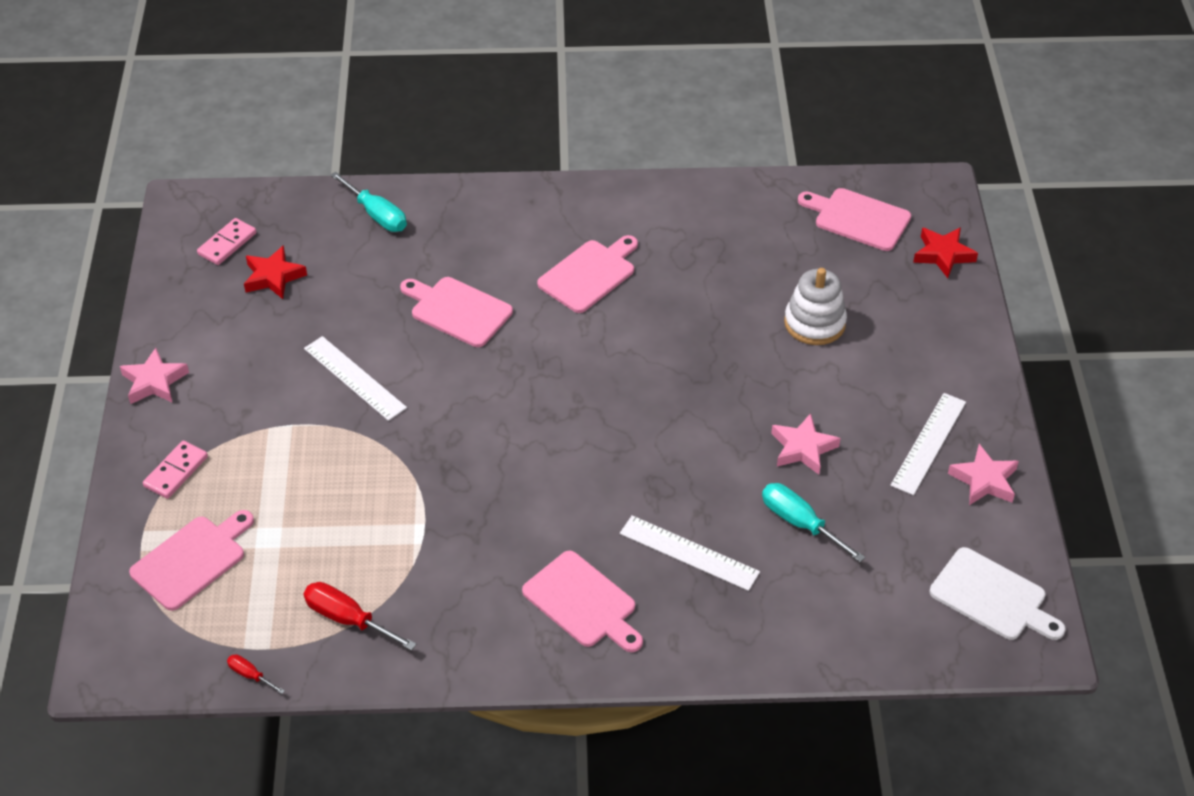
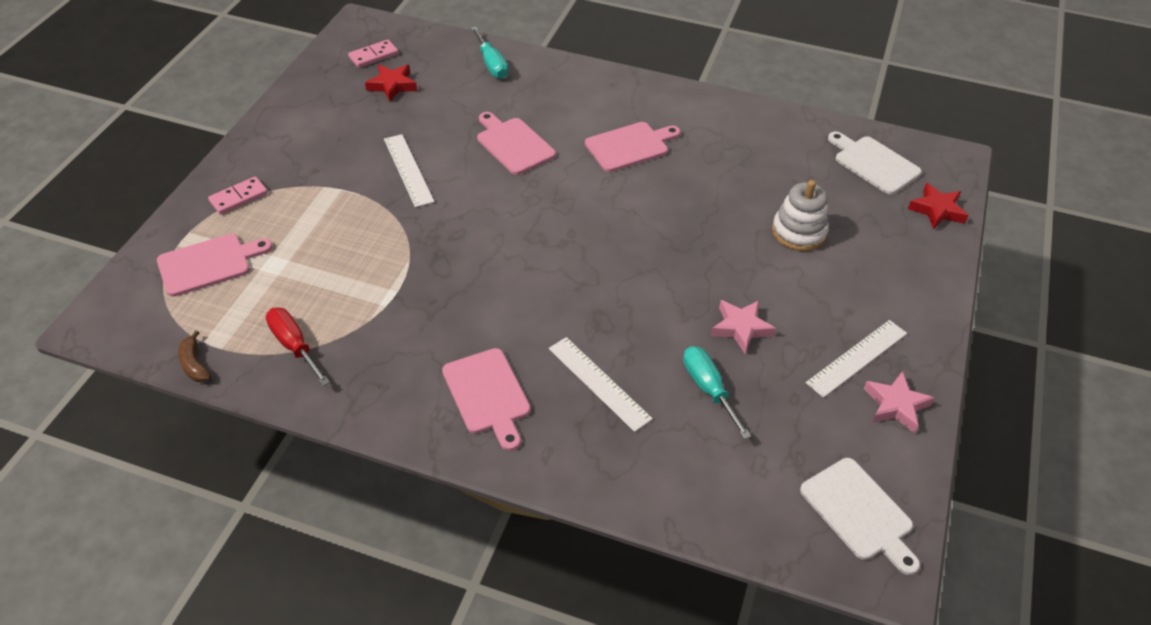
camera: 20 degrees right, 0 degrees up
(154, 382) = (264, 132): pink star -> none
(250, 675) = (194, 364): red screwdriver -> brown banana
(858, 218) = (874, 163): pink cutting board -> white cutting board

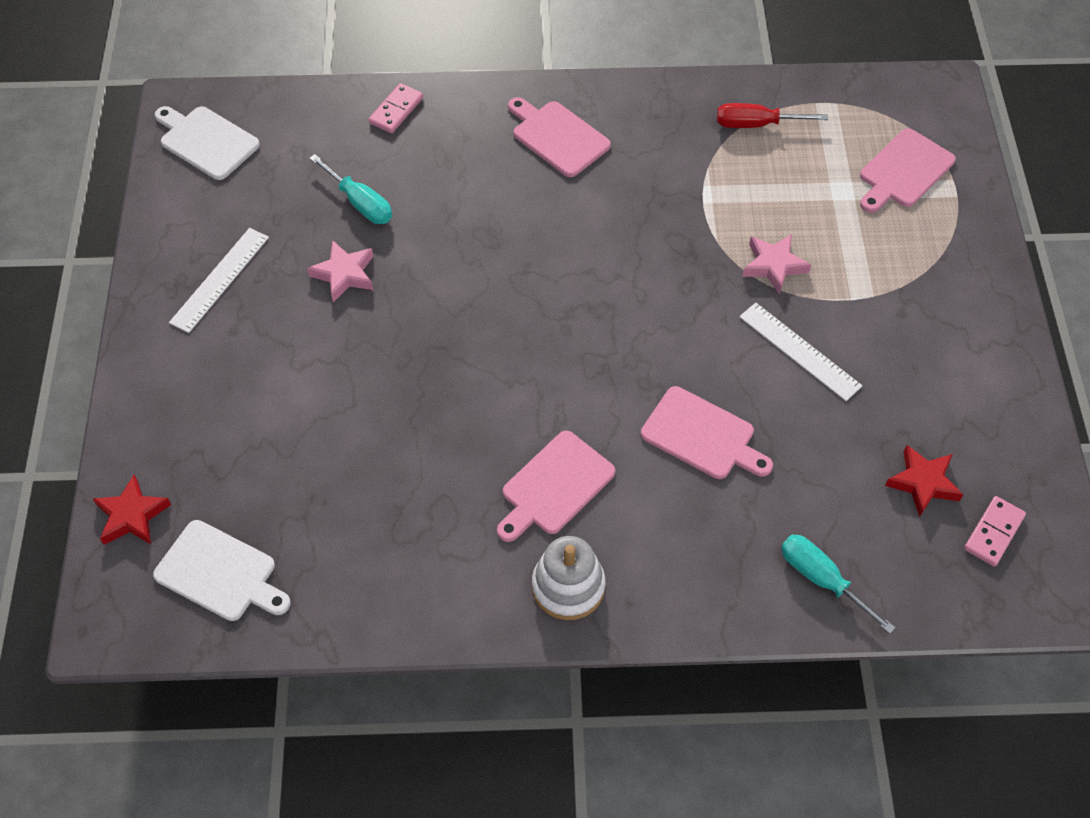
camera: 160 degrees right, 10 degrees up
(194, 364) = (825, 84): brown banana -> none
(238, 197) = (948, 251): pink domino -> pink domino (396, 110)
(294, 345) = (755, 124): red screwdriver -> red screwdriver turned 150 degrees clockwise
(599, 383) = (464, 177): white ruler -> none
(799, 232) = (304, 419): white stacking toy -> white stacking toy (568, 586)
(895, 405) = (178, 242): pink star -> pink star (774, 265)

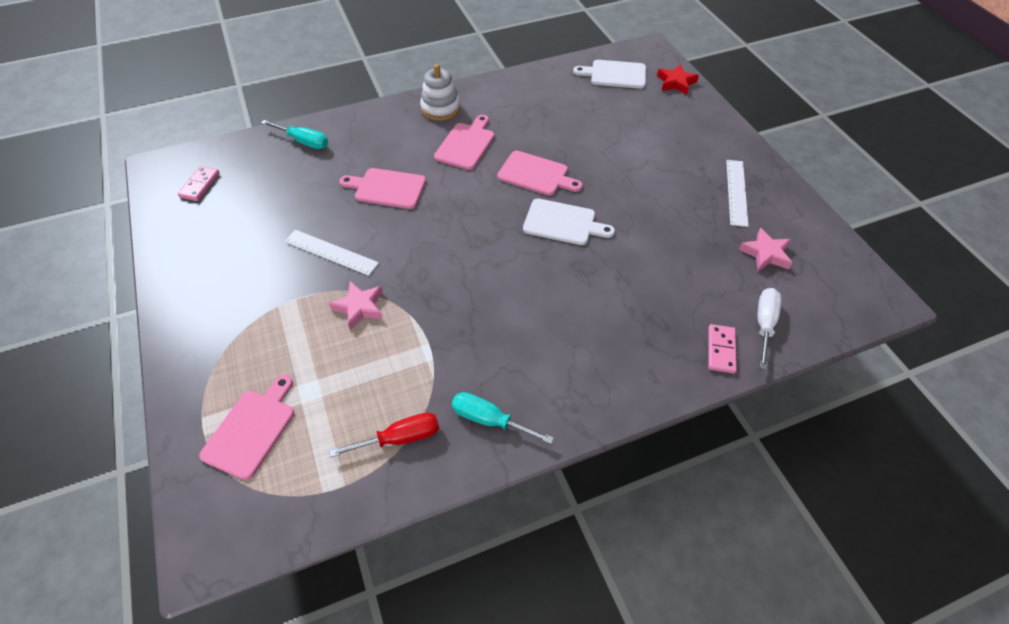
camera: 160 degrees right, 5 degrees down
(206, 141) = (838, 278): white cutting board -> white cutting board (563, 223)
(331, 120) = (764, 324): none -> white screwdriver
(344, 274) = (662, 216): pink star -> pink star (765, 254)
(360, 203) = (689, 265): turquoise screwdriver -> turquoise screwdriver (489, 420)
(557, 137) = (573, 367): pink cutting board -> pink cutting board (536, 174)
(923, 483) = (243, 199): red star -> none

